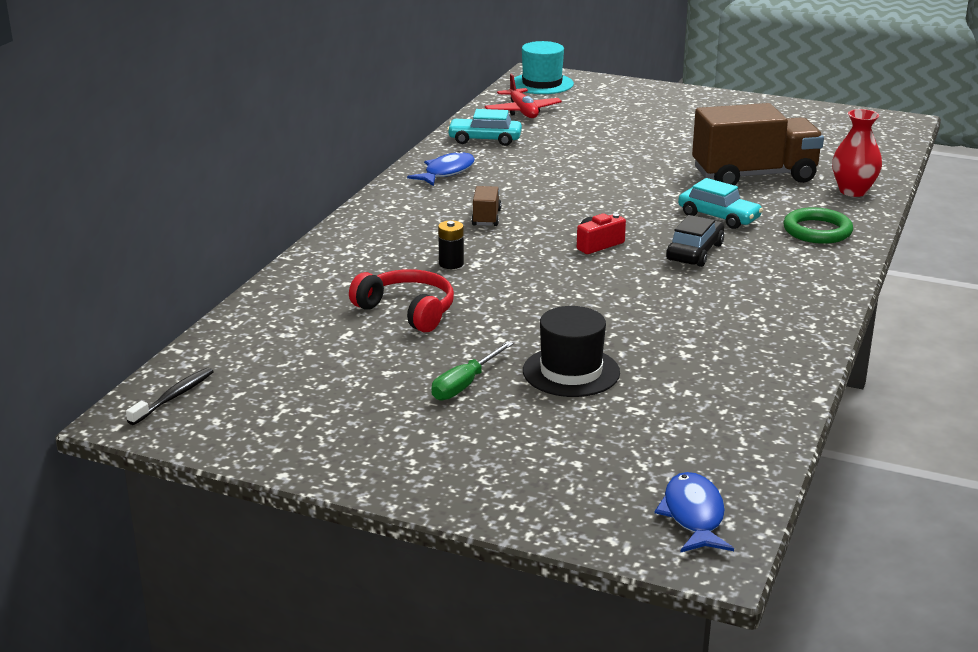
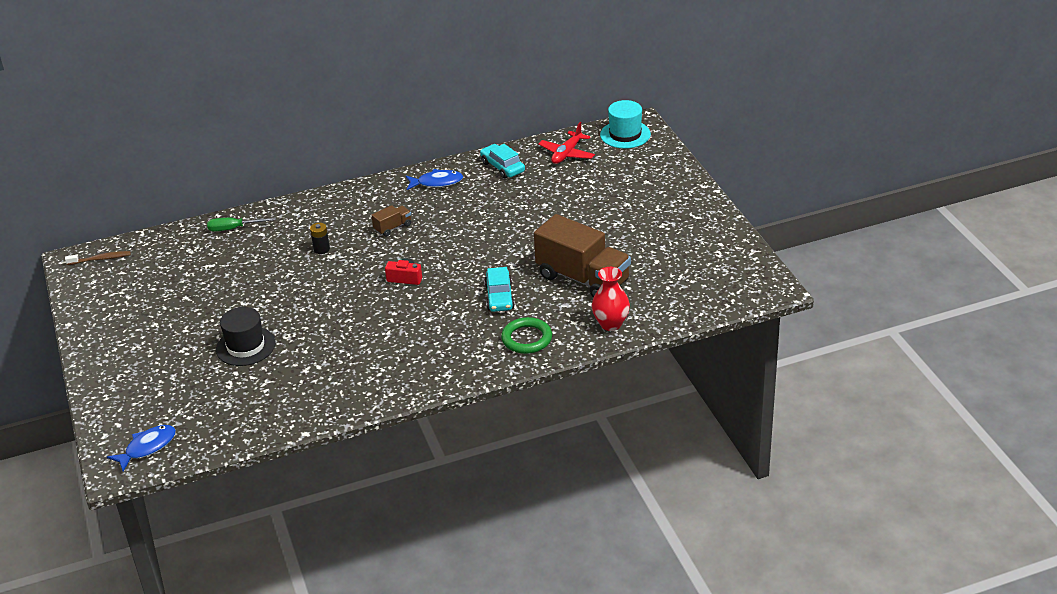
camera: 50 degrees right, 10 degrees up
(174, 397) = (100, 259): black toothbrush -> brown toothbrush
(408, 311) = (253, 267): red headphones -> none
(465, 384) = (198, 324): green screwdriver -> green screwdriver (234, 228)
(695, 252) = (437, 313): black car -> none

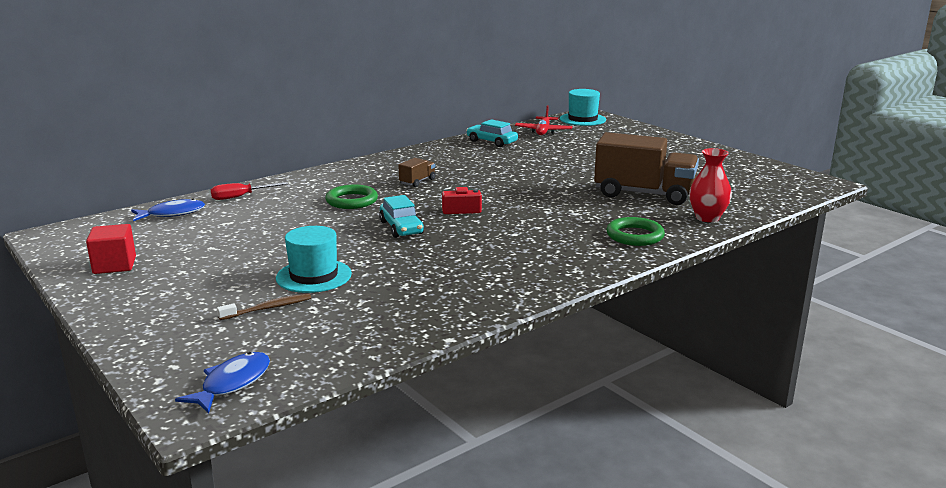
camera: 20 degrees left, 15 degrees down
(100, 259) = (85, 231): brown toothbrush -> brown toothbrush (268, 308)
(110, 308) = (114, 265): none -> red cube
(234, 228) = (240, 197): green screwdriver -> red screwdriver
(245, 346) = (314, 276): black hat -> turquoise hat
(321, 249) = (352, 201): black battery -> green ring
(437, 182) = (437, 154): blue fish -> blue fish (172, 214)
(499, 297) = (574, 212): turquoise car -> turquoise car (401, 228)

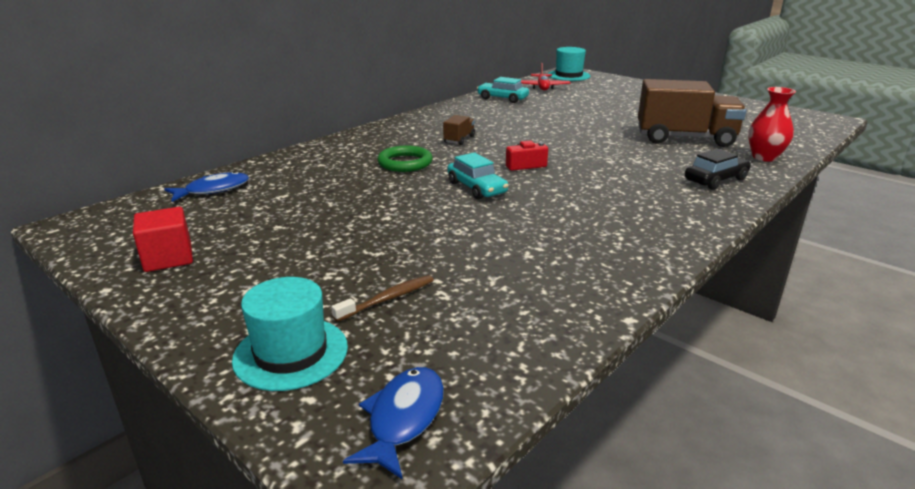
camera: 10 degrees left, 5 degrees up
(240, 197) = (282, 166): red screwdriver -> none
(314, 276) = (417, 251): turquoise hat -> turquoise hat (291, 353)
(635, 236) = (715, 180): green ring -> black car

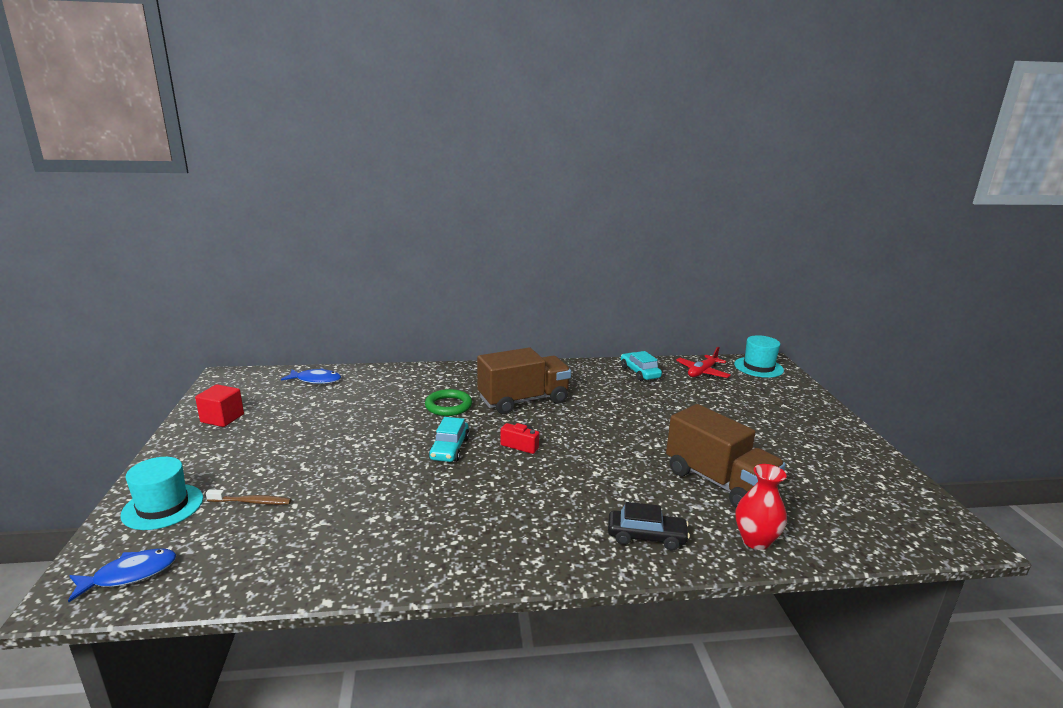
camera: 40 degrees right, 5 degrees down
(459, 139) = (523, 400): brown truck -> brown truck, size x2.33

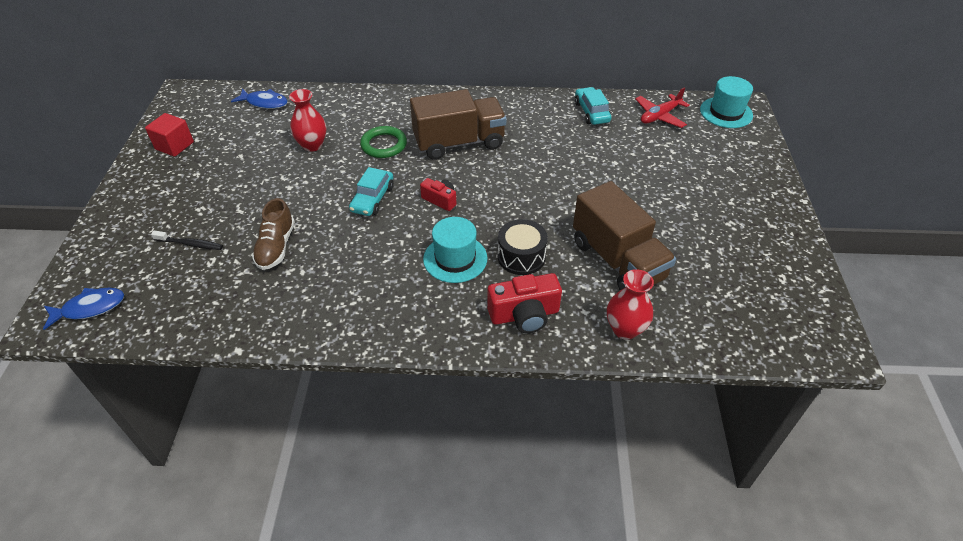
camera: 10 degrees right, 25 degrees up
(163, 506) = (118, 242): turquoise hat -> turquoise hat (455, 258)
(252, 502) = (190, 244): brown toothbrush -> black toothbrush
(353, 497) = (276, 247): none -> brown shoe
(374, 410) = (312, 145): none -> red vase
(621, 486) = (521, 257): none -> black drum
(646, 537) = (524, 315): black car -> red camera

